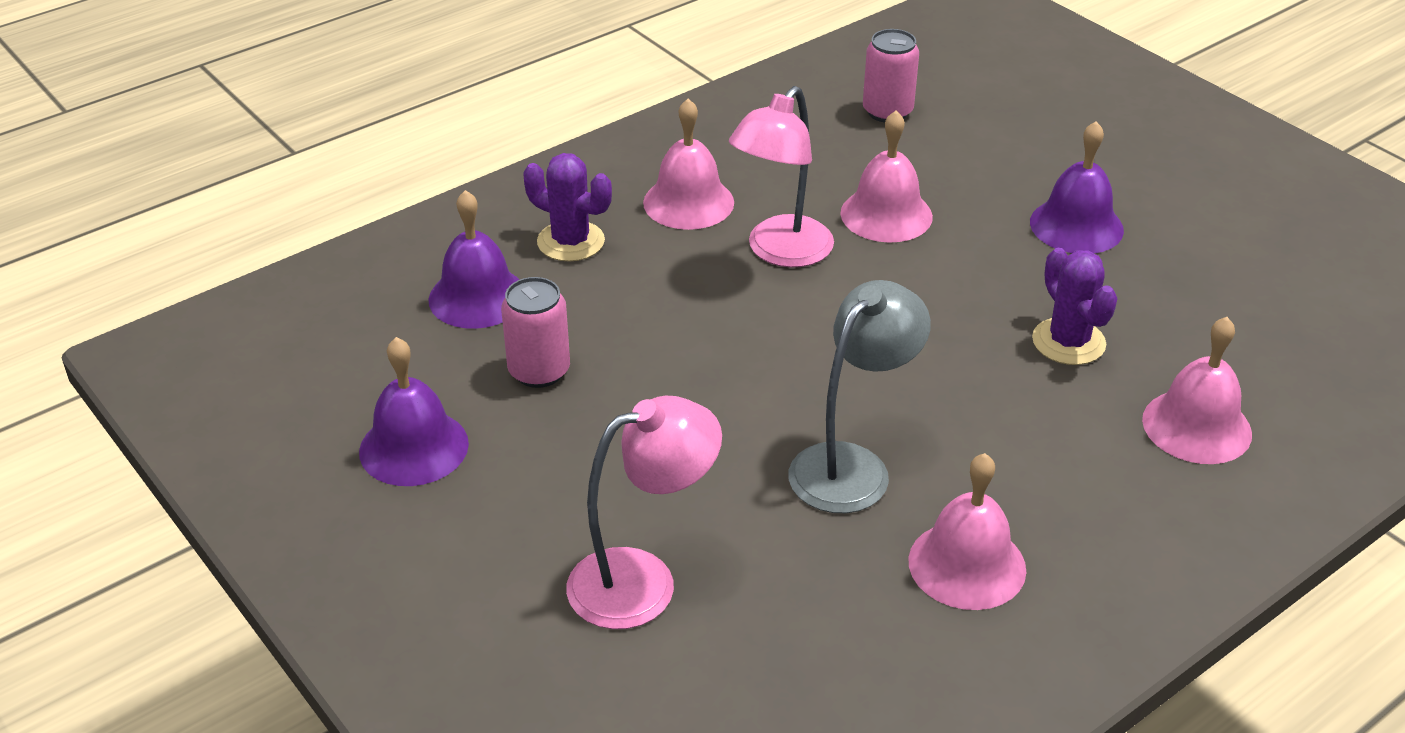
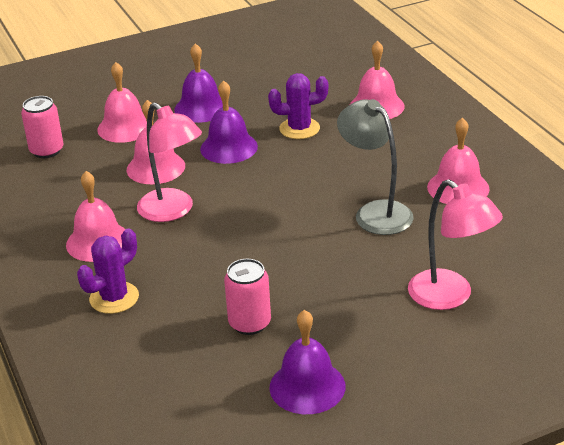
camera: 75 degrees left, 5 degrees down
(477, 297) = (156, 347): purple bell -> purple bell (229, 147)
(643, 581) = (450, 297): pink lamp -> pink lamp turned 150 degrees clockwise
(981, 164) = (125, 127): none -> pink bell

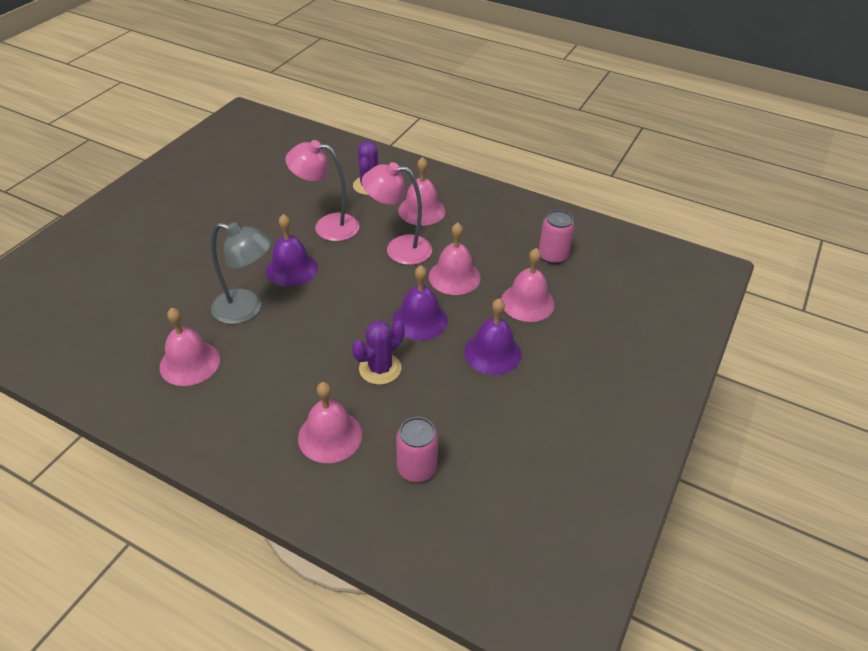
camera: 140 degrees right, 10 degrees up
(249, 323) = (274, 202): pink can -> pink can (417, 468)
(307, 386) = (213, 186): purple bell -> purple bell (291, 269)
(450, 297) = (152, 265): pink lamp -> pink lamp (327, 226)

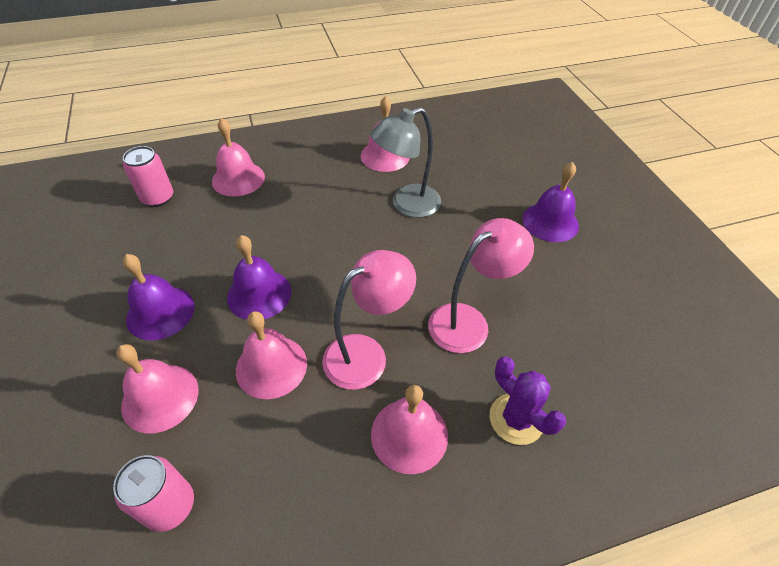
camera: 135 degrees right, 5 degrees up
(291, 269) = (428, 256): purple bell -> purple bell (550, 222)
(380, 368) = (250, 235): purple cactus -> none

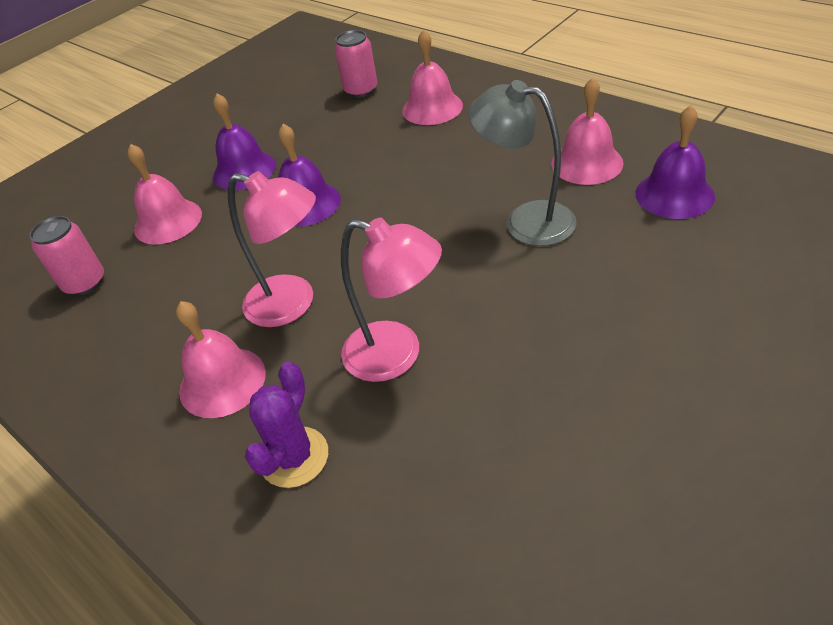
camera: 65 degrees right, 5 degrees down
(271, 366) = (236, 257): pink bell -> none
(550, 222) = (648, 351): purple bell -> purple bell (674, 194)

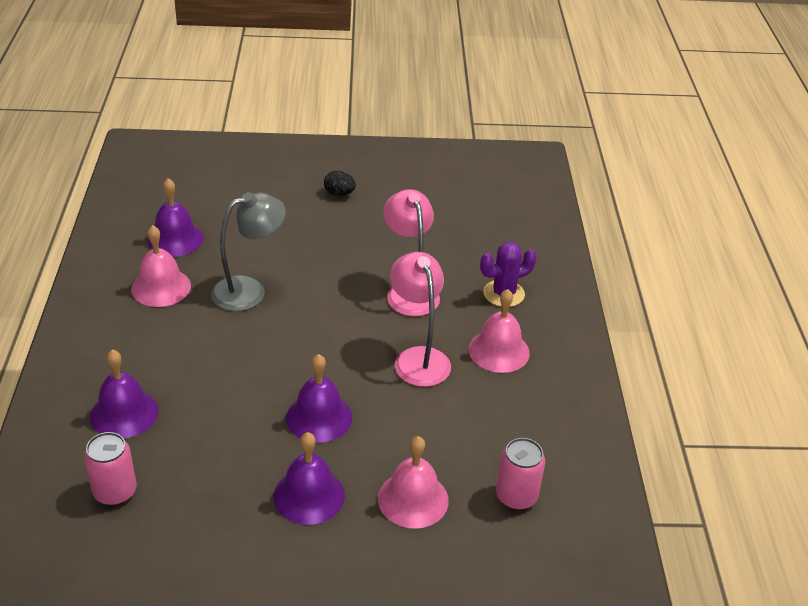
camera: 140 degrees left, 5 degrees down
(432, 108) = (124, 413): pink bell -> purple bell
(526, 220) = (249, 290): grey lamp -> grey lamp turned 105 degrees counterclockwise
(687, 393) = (339, 193): none -> black egg

